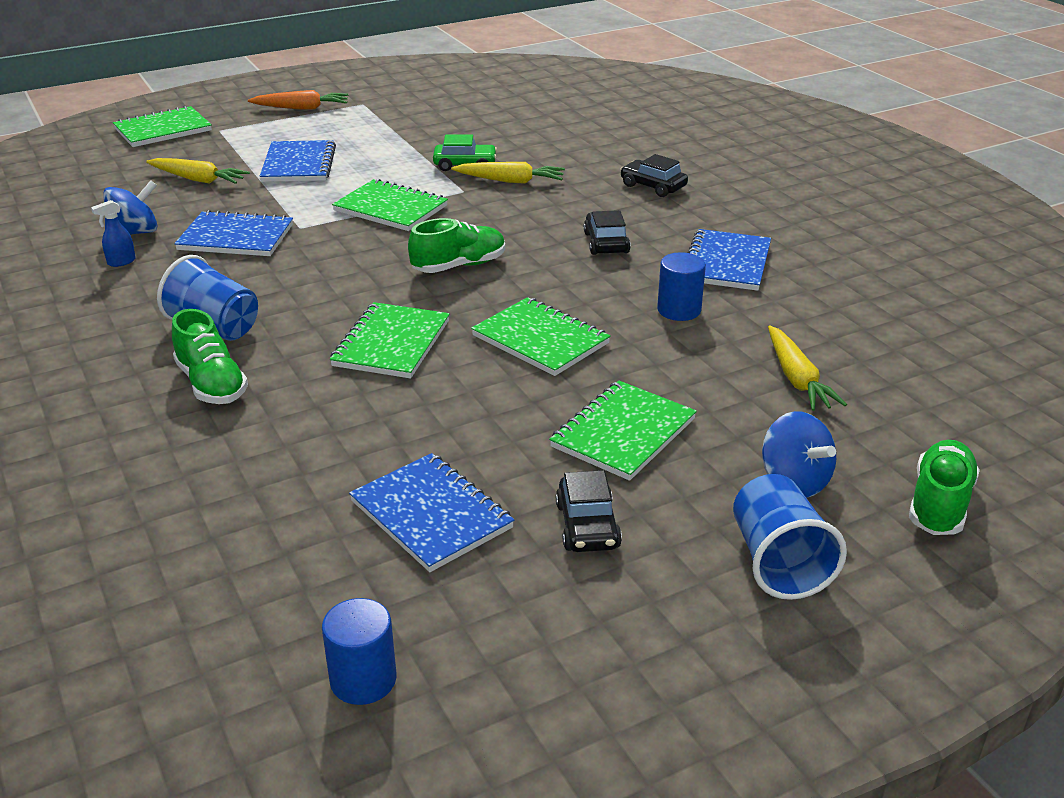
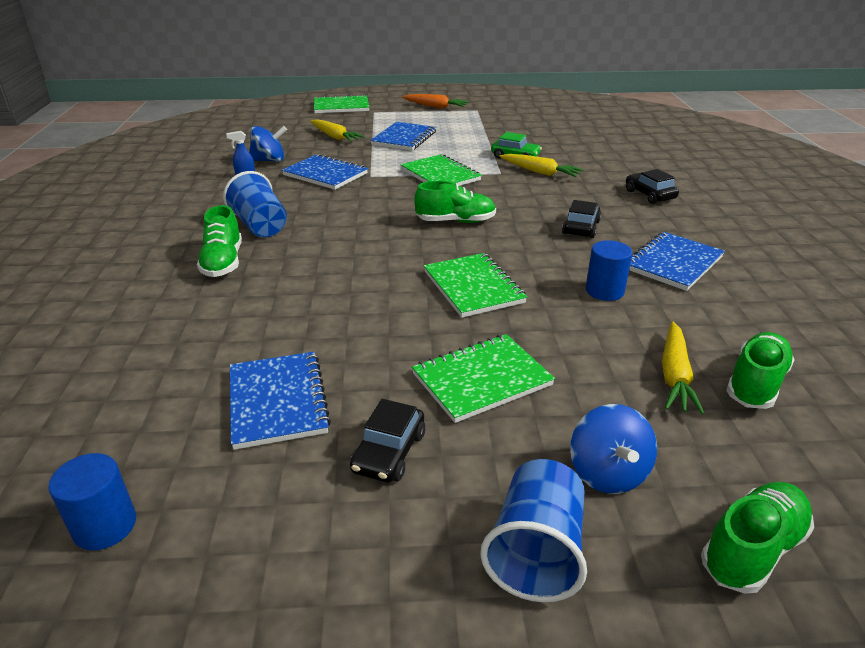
camera: 25 degrees right, 0 degrees up
(391, 343) = (362, 264): green notebook -> none
(869, 367) = (755, 384): none -> green shoe

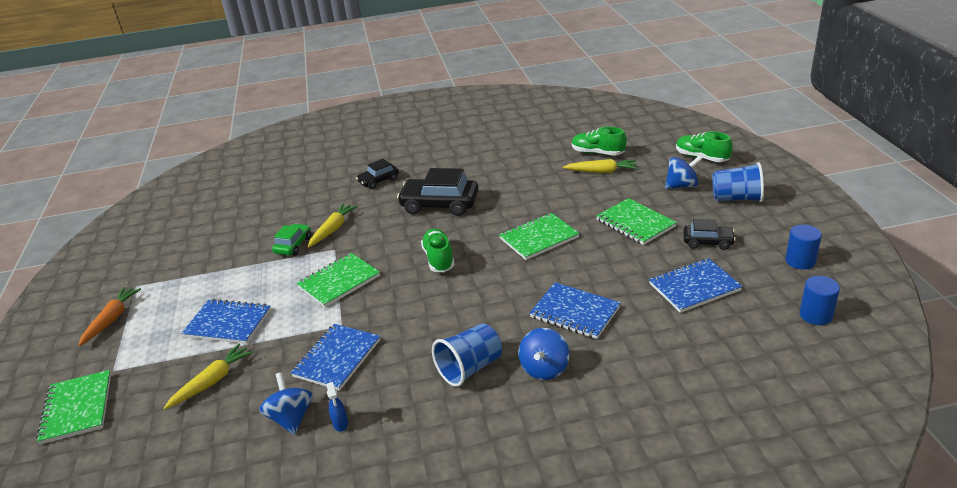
camera: 95 degrees left, 0 degrees up
(223, 262) = (544, 368): green shoe -> blue spinning top
(581, 227) = (439, 205): black car -> black car, size x1.78
(604, 291) = (526, 192): blue cylinder -> blue cylinder (800, 261)
(673, 263) = (484, 172): blue notebook -> blue notebook (575, 312)

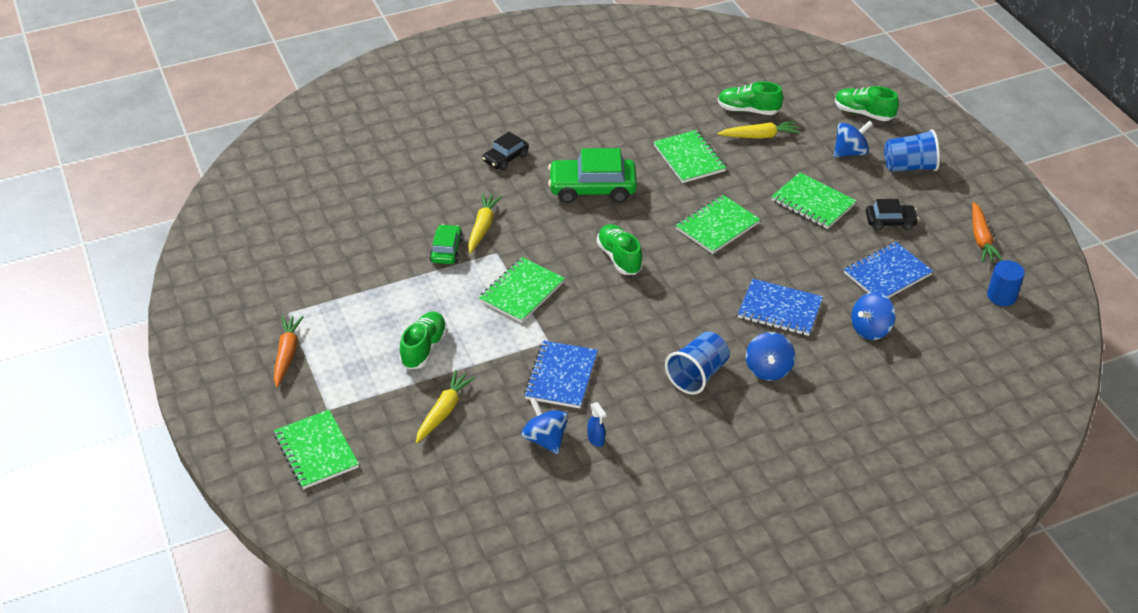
camera: 15 degrees left, 10 degrees up
(228, 323) = (424, 348): blue notebook -> green shoe
(439, 205) = (592, 189): black car -> green car
(533, 186) = (689, 158): none -> green notebook
(664, 337) = (870, 329): none -> blue spinning top
(800, 261) = (981, 239): blue cylinder -> orange carrot

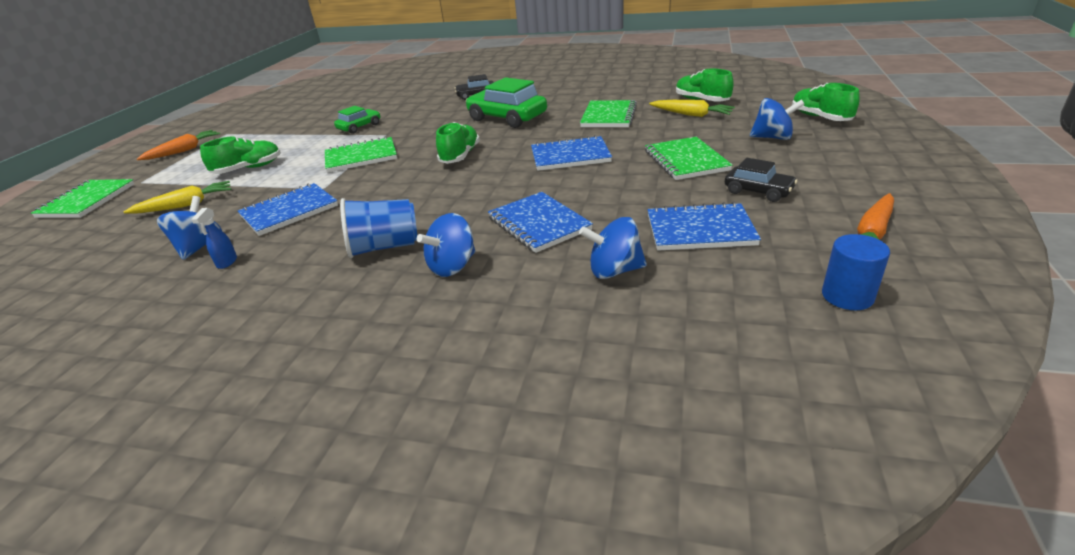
camera: 40 degrees right, 10 degrees down
(482, 227) = (401, 121): yellow carrot -> none
(717, 226) = (570, 156): green notebook -> blue notebook
(909, 167) = (833, 158): blue cup -> none

